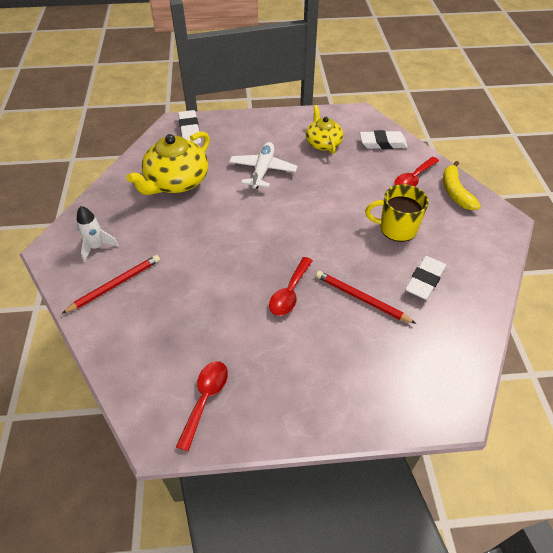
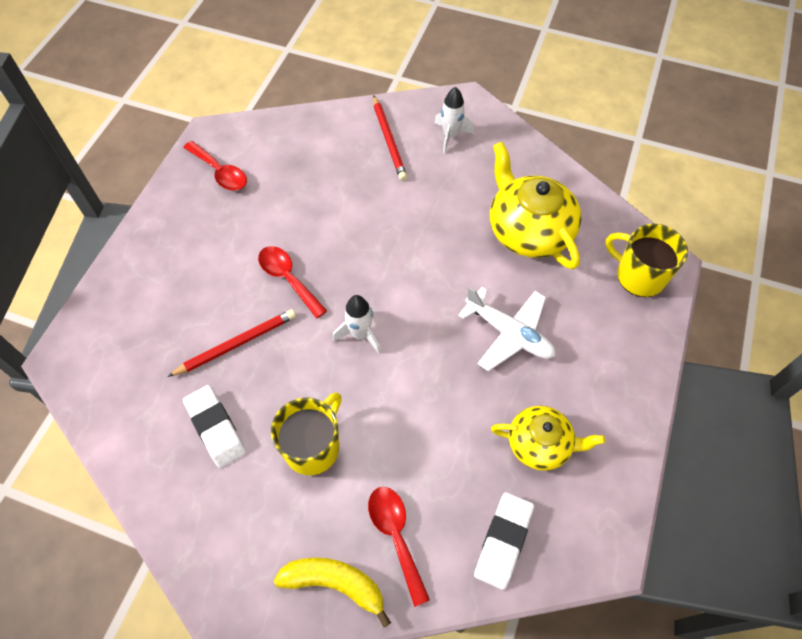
camera: 115 degrees right, 10 degrees up
(190, 131) = (639, 276): white eraser -> yellow mug
(308, 235) = (360, 334): none -> white rocket

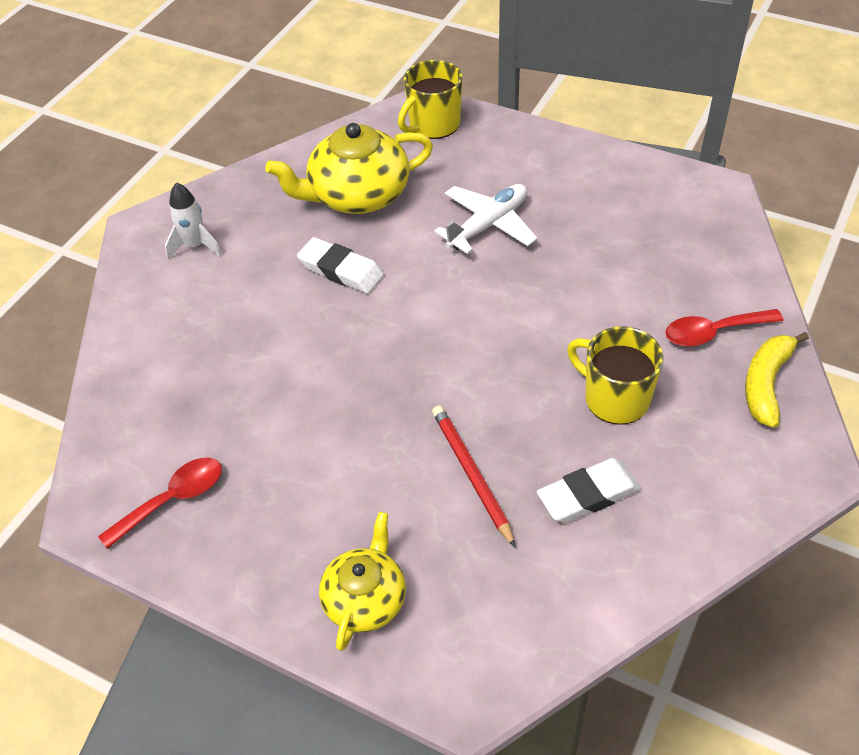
camera: 80 degrees left, 10 degrees down
(288, 279) = (381, 418): red spoon -> none
(360, 334) = (473, 349): white rocket -> none
(389, 140) = (179, 305): red pencil -> none
(503, 541) = (714, 254): white eraser -> white eraser (341, 270)
(540, 444) = (615, 217): yellow teapot -> yellow teapot (365, 599)

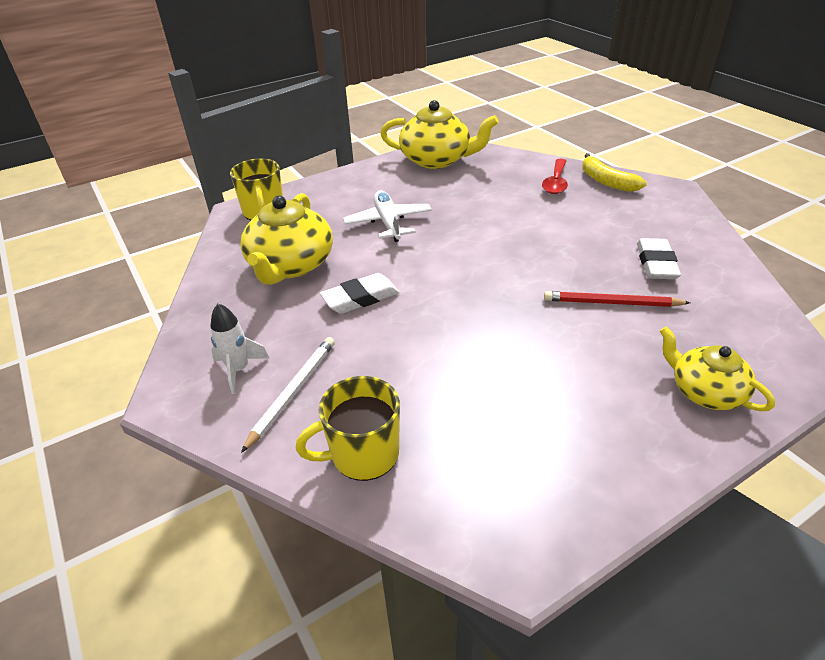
camera: 60 degrees left, 10 degrees down
(172, 500) = (539, 482): red spoon -> none
(189, 293) = (293, 392): none -> white pencil
(615, 398) = (582, 229): yellow mug -> yellow mug (363, 454)
(669, 197) = (437, 160): none -> yellow teapot

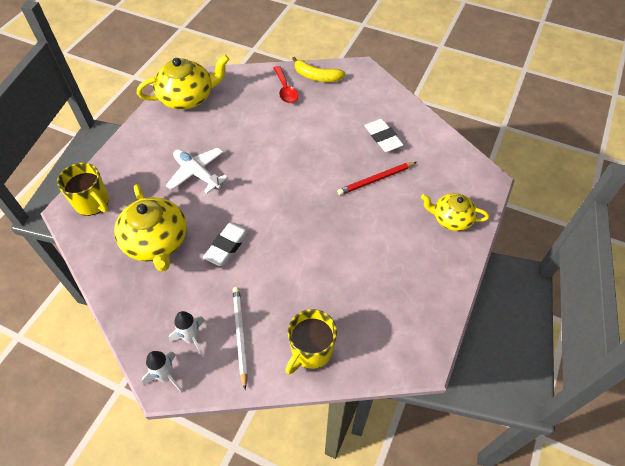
camera: 35 degrees left, 15 degrees up
(177, 393) = (167, 376): none -> white rocket

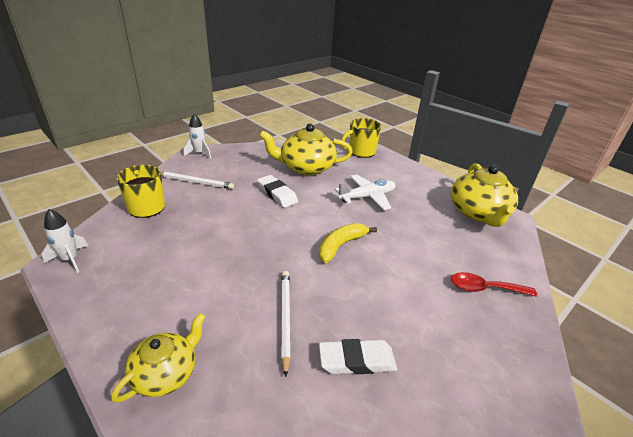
camera: 110 degrees right, 20 degrees down
(192, 339) = (214, 165): white rocket -> white rocket (70, 259)
(317, 76) = (515, 332): yellow banana -> yellow banana (341, 246)
(376, 180) = (285, 319): red pencil -> white pencil

